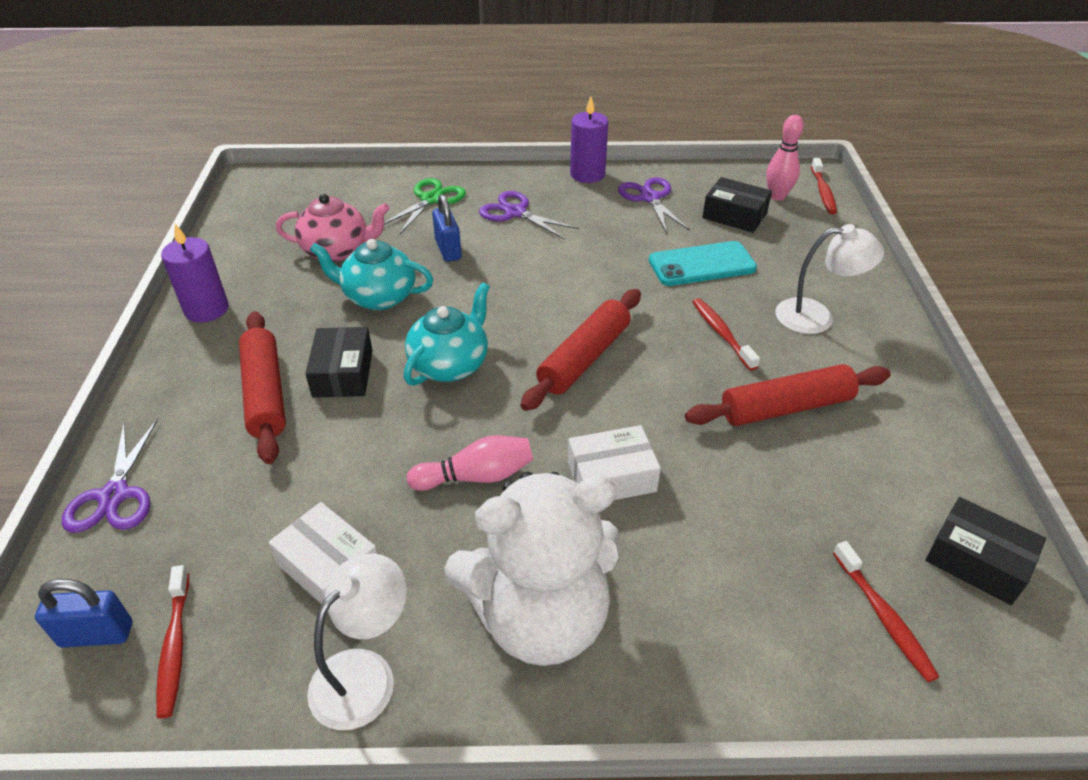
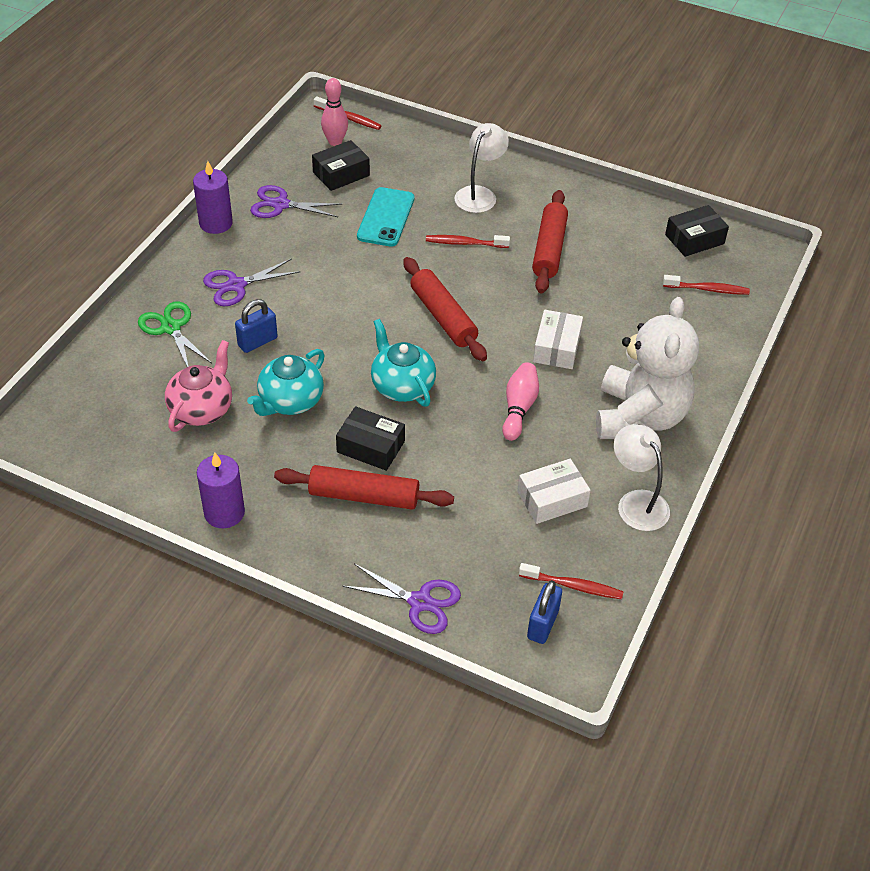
camera: 65 degrees left, 5 degrees up
(448, 250) = (257, 342): blue padlock -> blue padlock turned 45 degrees counterclockwise

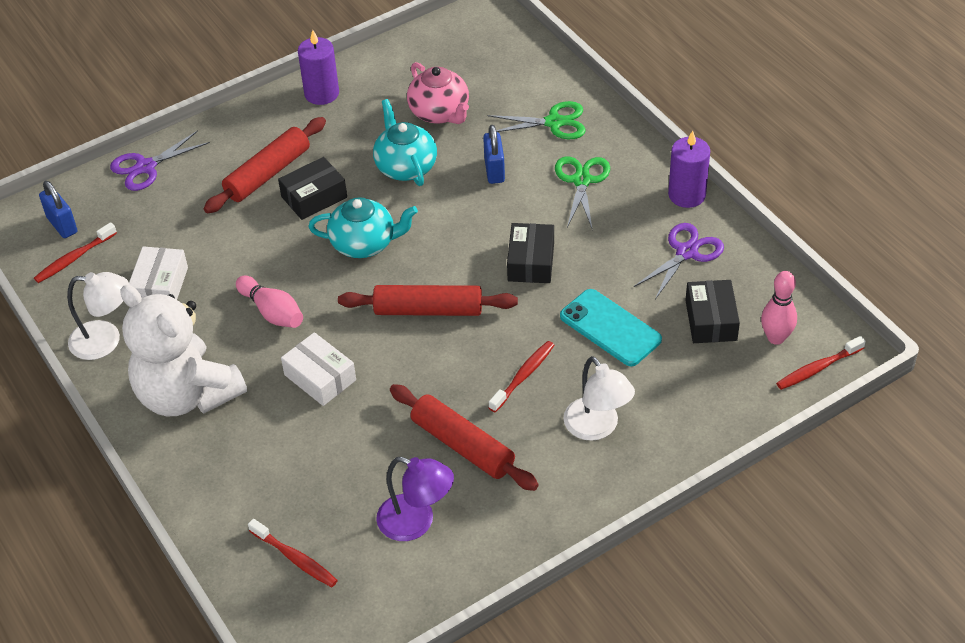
camera: 125 degrees right, 0 degrees up
(236, 285) = (582, 180): purple scissors -> green scissors
(627, 246) = (416, 522): none -> purple lamp
(694, 239) = (380, 598): black box -> black box (531, 262)
(707, 289) = (295, 558): red toothbrush -> red toothbrush turned 90 degrees counterclockwise

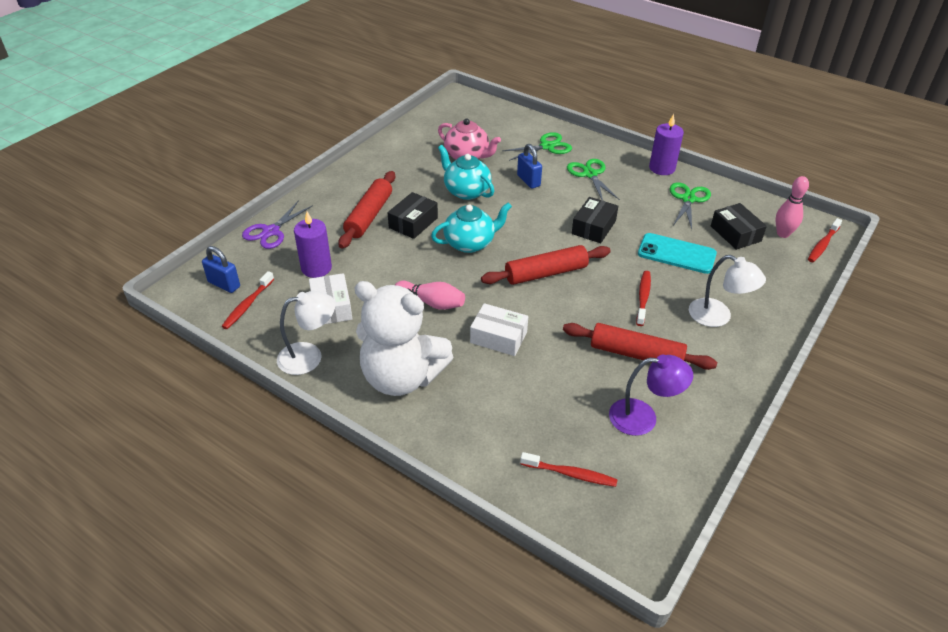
camera: 25 degrees left, 5 degrees down
(321, 93) = (376, 161): purple candle -> purple candle (316, 268)
(531, 262) = (593, 227): black box -> black box turned 45 degrees clockwise
(686, 252) = (688, 199): purple scissors -> green scissors

